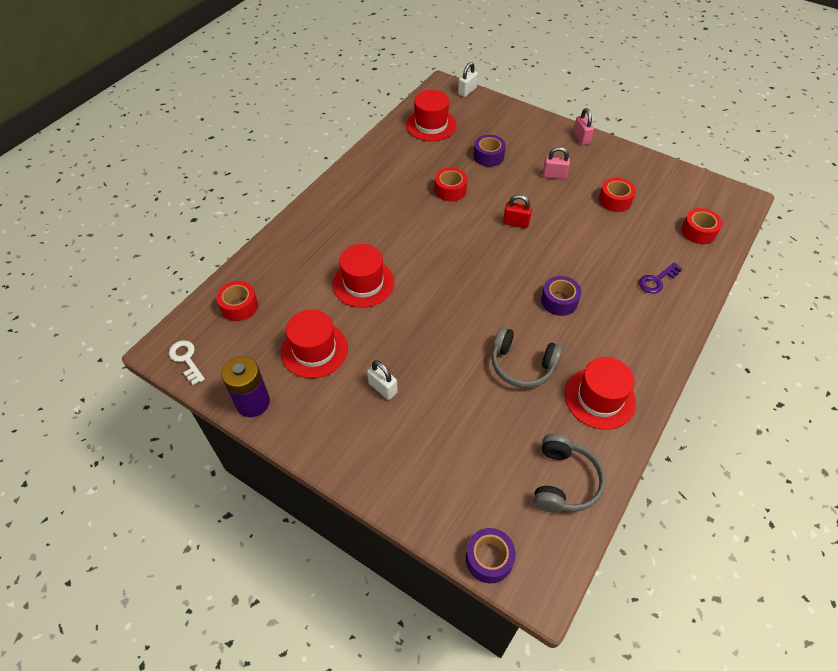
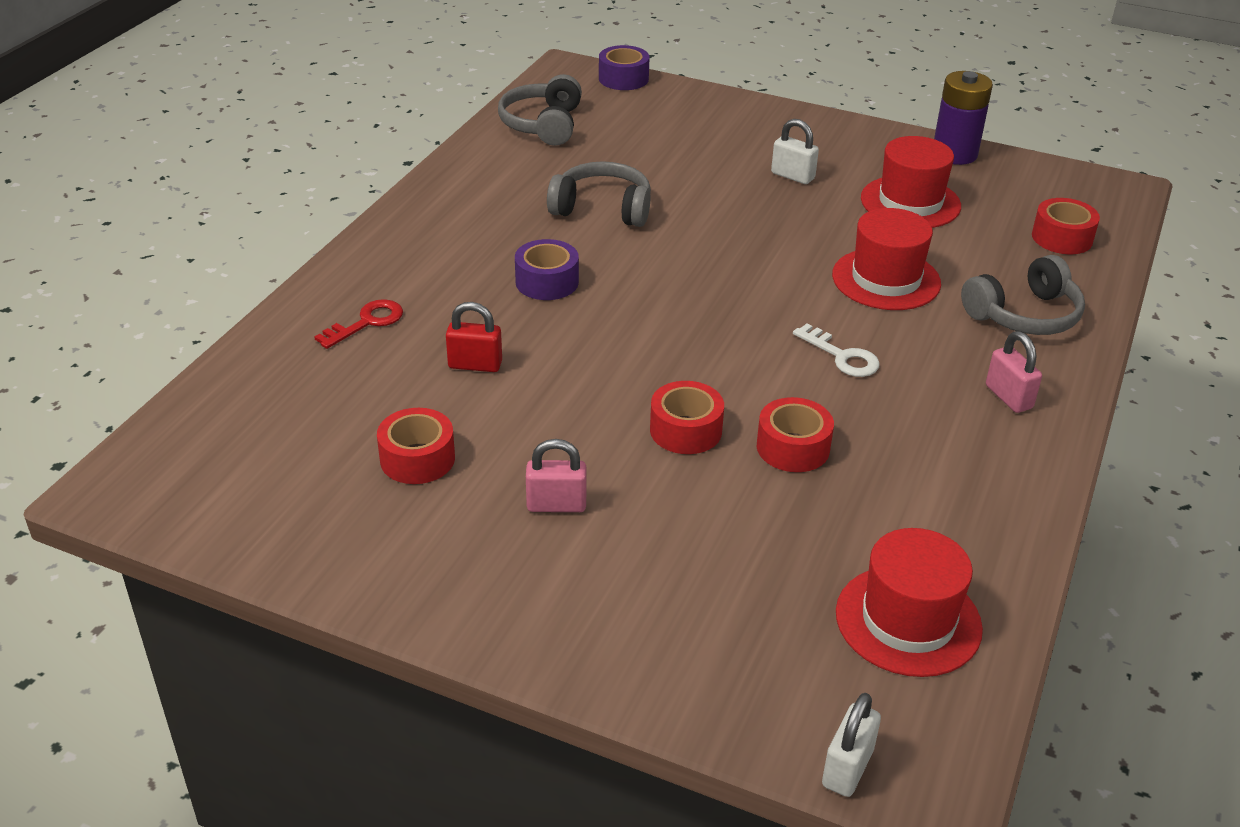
camera: 170 degrees right, 15 degrees down
(186, 359) = (1080, 182): white key -> white key (842, 356)
(302, 250) = (1024, 315): none -> grey headphones
(488, 156) = (725, 540): purple tape -> none
(516, 223) = (636, 394): red padlock -> red padlock (475, 365)
(581, 138) = (480, 621): pink padlock -> pink padlock (1008, 397)
(599, 398) = (491, 187): red hat -> none
(657, 280) = (366, 322): purple key -> red key
(698, 232) = (251, 410): red tape -> red tape (685, 430)

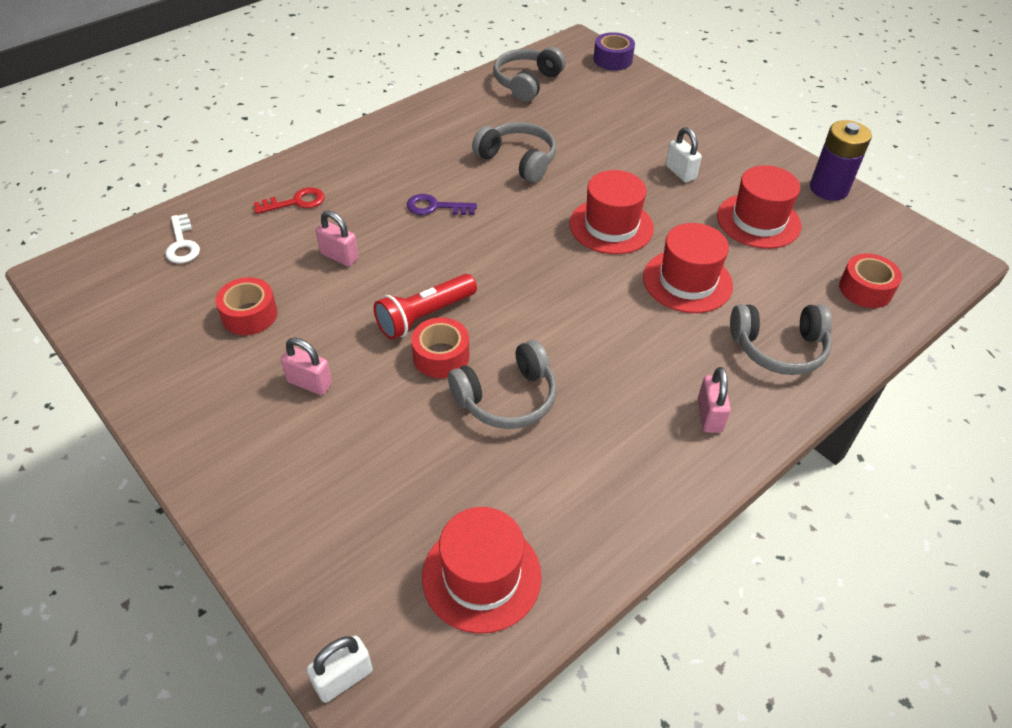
camera: 25 degrees right, 10 degrees up
(475, 365) = (339, 256): red padlock -> pink padlock
(547, 282) = (435, 207): purple tape -> purple key
(632, 396) = (425, 316): none -> red flashlight
(763, 248) = (611, 226): none -> red hat
(793, 447) = (507, 398): red tape -> grey headphones
(842, 356) = (602, 335): white key -> white key (182, 244)

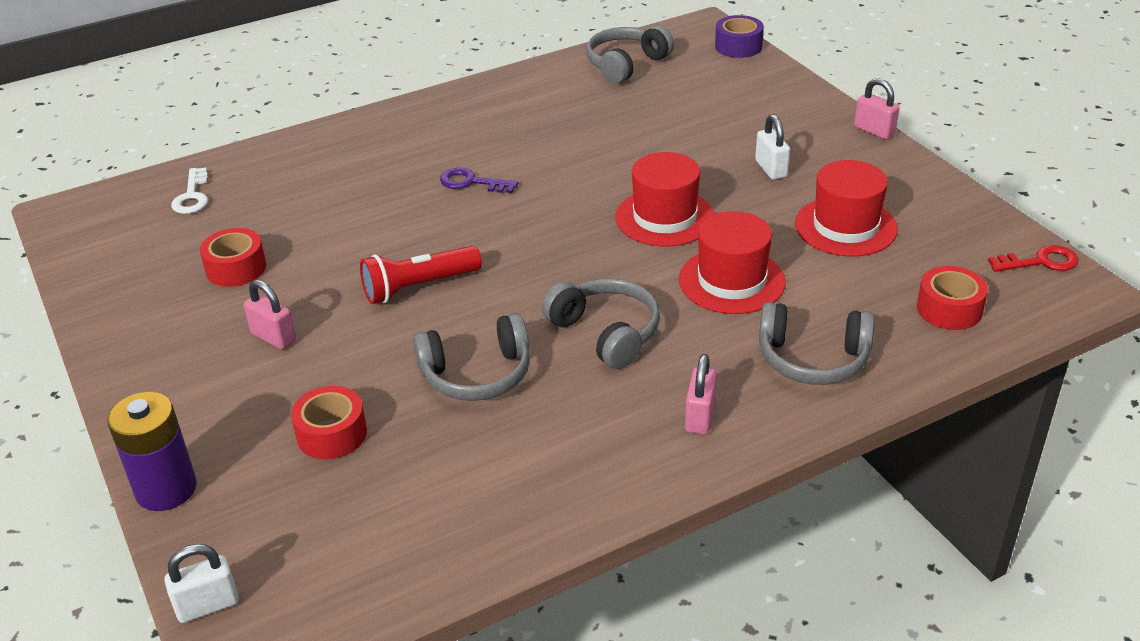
camera: 15 degrees right, 10 degrees down
(296, 202) = (323, 166): red key -> red key (1040, 262)
(339, 256) = (349, 221): pink padlock -> pink padlock (874, 131)
(441, 356) = (421, 327): red tape -> red tape (332, 434)
(481, 576) = (383, 536): red hat -> none
(518, 160) = (583, 143): grey headphones -> grey headphones (606, 333)
(828, 189) = (949, 200): purple battery -> purple battery (166, 489)

